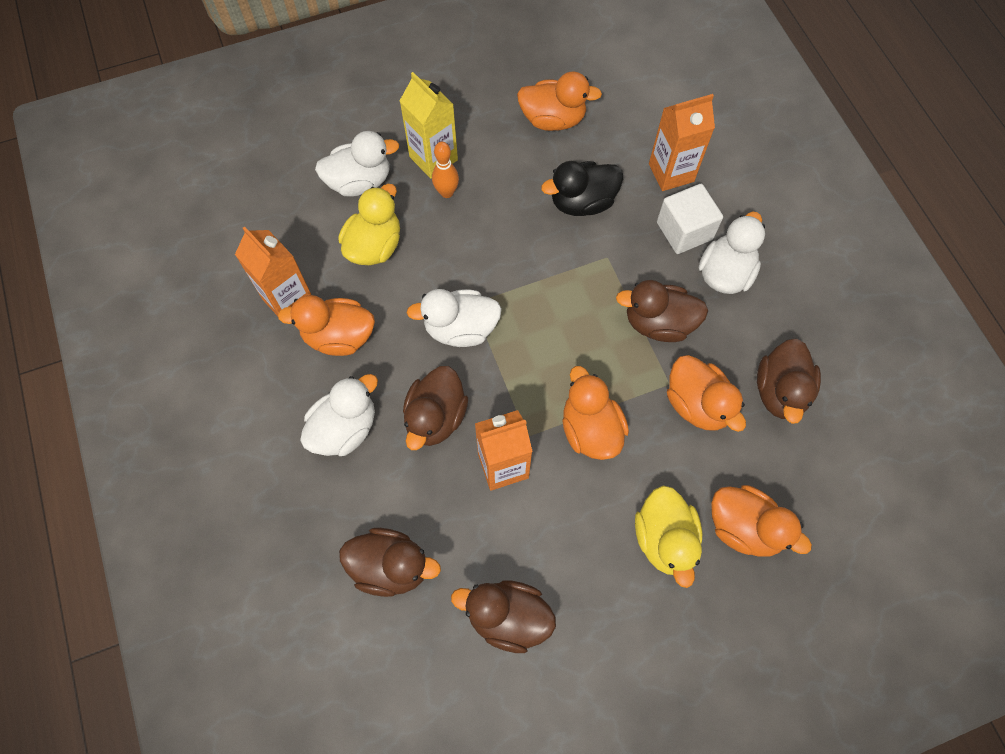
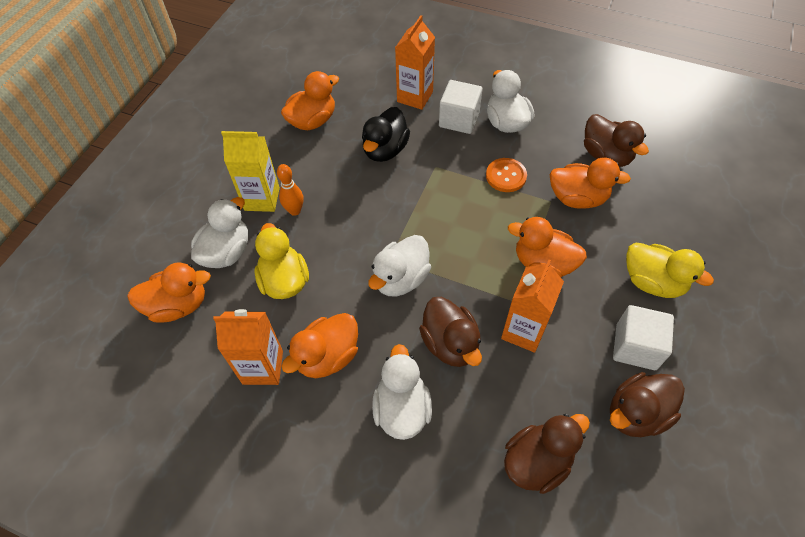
camera: 45 degrees left, 10 degrees down
(576, 571) = (635, 347): none -> white cube
(658, 323) = (506, 176): brown duck -> orange button
(744, 527) = (678, 237): orange duck -> orange duck (178, 305)

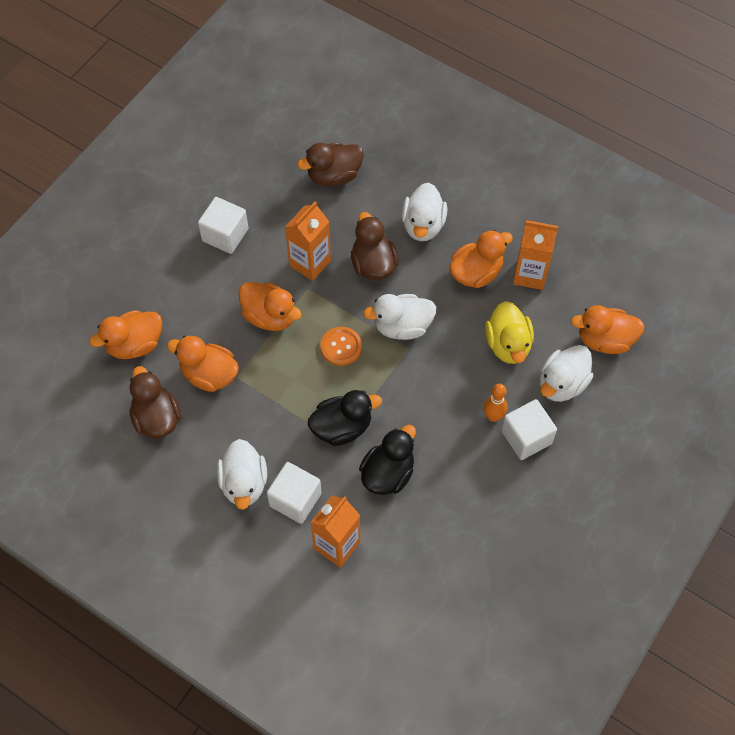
camera: 170 degrees left, 5 degrees up
(262, 199) = (526, 437): yellow carton -> white cube
(312, 121) = (463, 533): orange duck -> orange duck (134, 344)
(400, 279) = (402, 326): white duck -> white duck turned 150 degrees counterclockwise
(436, 177) = (342, 427): none -> black duck
(506, 176) = (270, 414): orange button -> orange button (341, 347)
(636, 414) = (249, 191): brown duck -> none
(652, 282) = (183, 282): yellow duck -> none

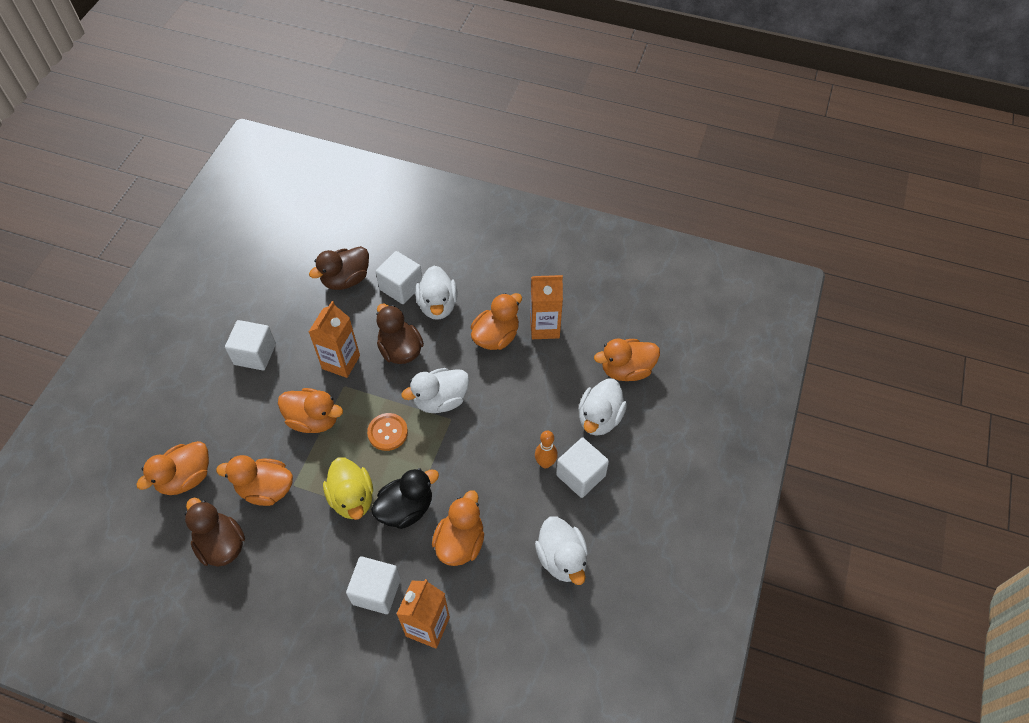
camera: 15 degrees left, 5 degrees down
(244, 483) = (322, 588): white duck -> white duck (562, 558)
(388, 473) = (460, 542): black duck -> orange duck
(389, 197) = (401, 287): none -> white cube
(508, 345) = (541, 394): yellow duck -> yellow duck (352, 498)

